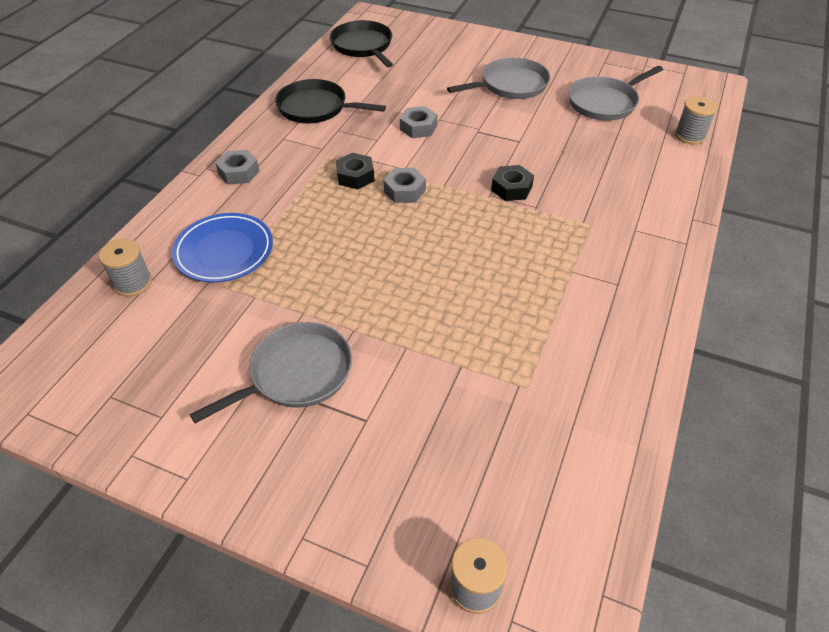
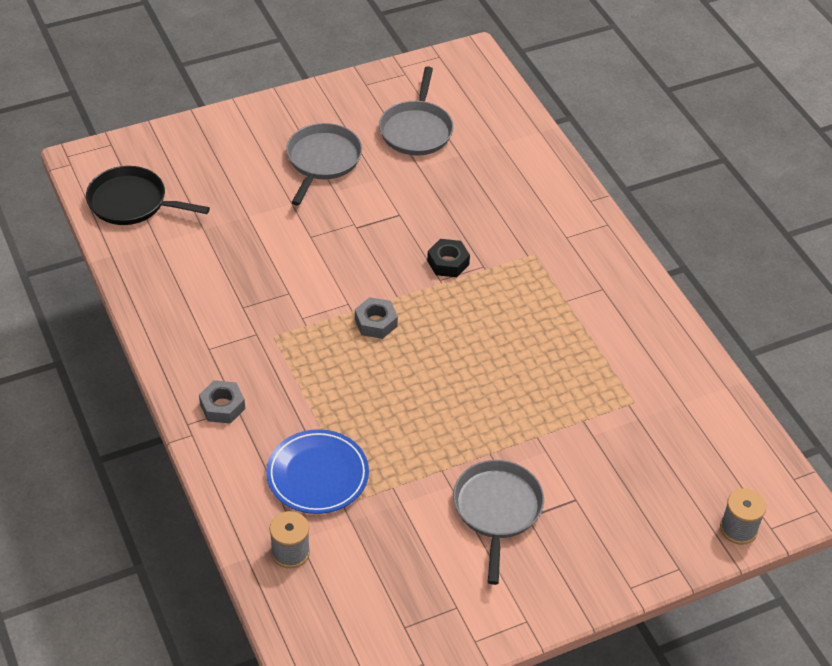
camera: 50 degrees left, 0 degrees up
(316, 108) = (190, 299): black pan -> none
(355, 176) = (321, 338): black nut -> none
(418, 127) = (306, 257): grey nut -> none
(690, 136) = (511, 123): grey spool -> none

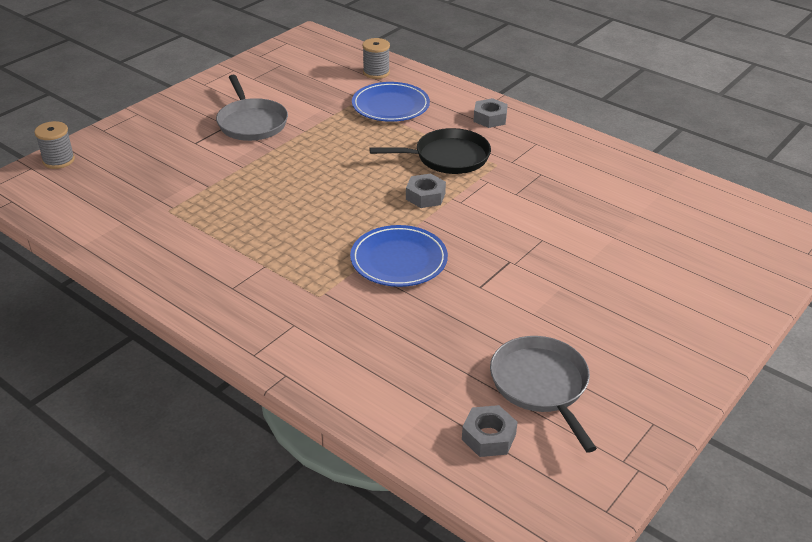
camera: 155 degrees right, 10 degrees down
(131, 202) = (721, 213): black pan -> black pan (448, 157)
(322, 160) = (604, 311): grey pan -> none
(448, 263) = (399, 260): black nut -> blue plate
(476, 114) = (488, 437): none -> grey nut

